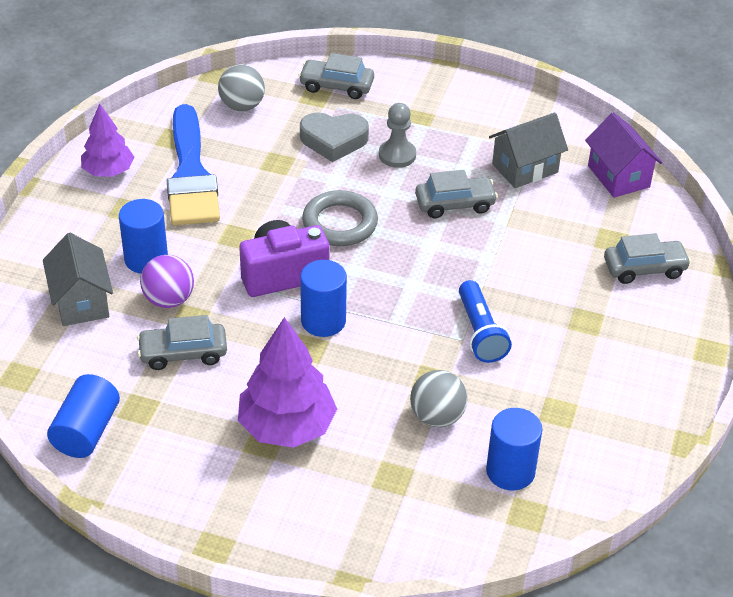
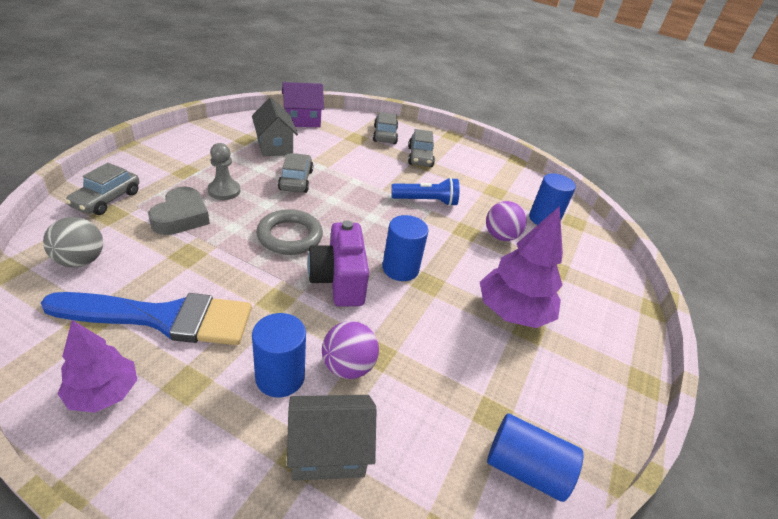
camera: 85 degrees left, 5 degrees down
(183, 353) = (424, 367): grey car -> grey car (420, 157)
(437, 417) = (500, 236): grey ball -> purple ball

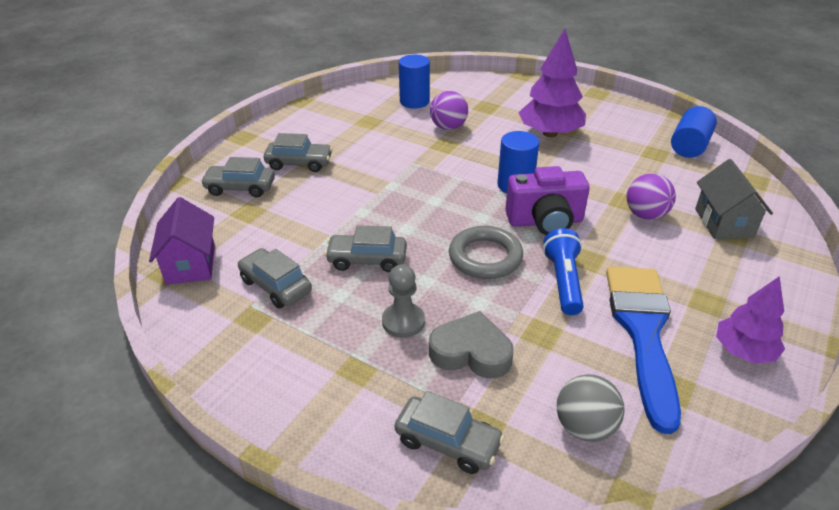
camera: 80 degrees left, 0 degrees up
(275, 146) = (276, 286): grey house -> grey car
(280, 377) = (673, 249): blue cylinder -> none
(426, 201) = (396, 164): blue flashlight -> blue flashlight (563, 281)

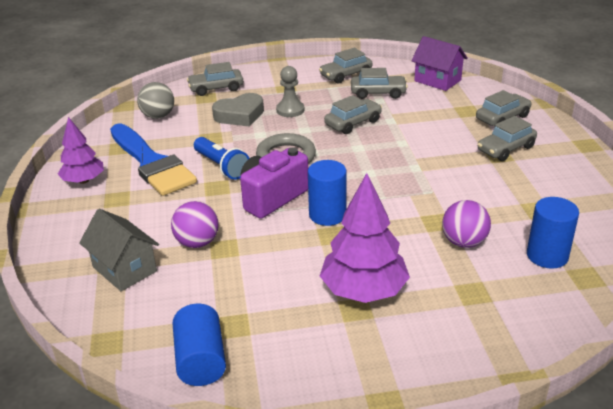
camera: 140 degrees right, 5 degrees down
(254, 344) = (346, 75): none -> grey car

